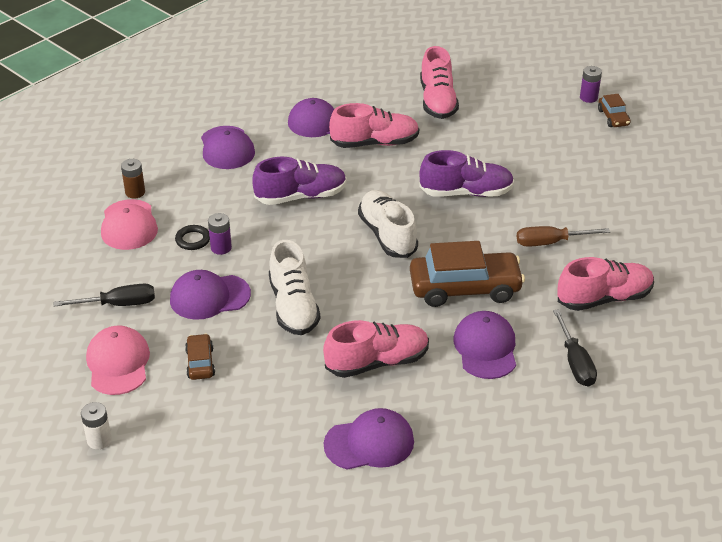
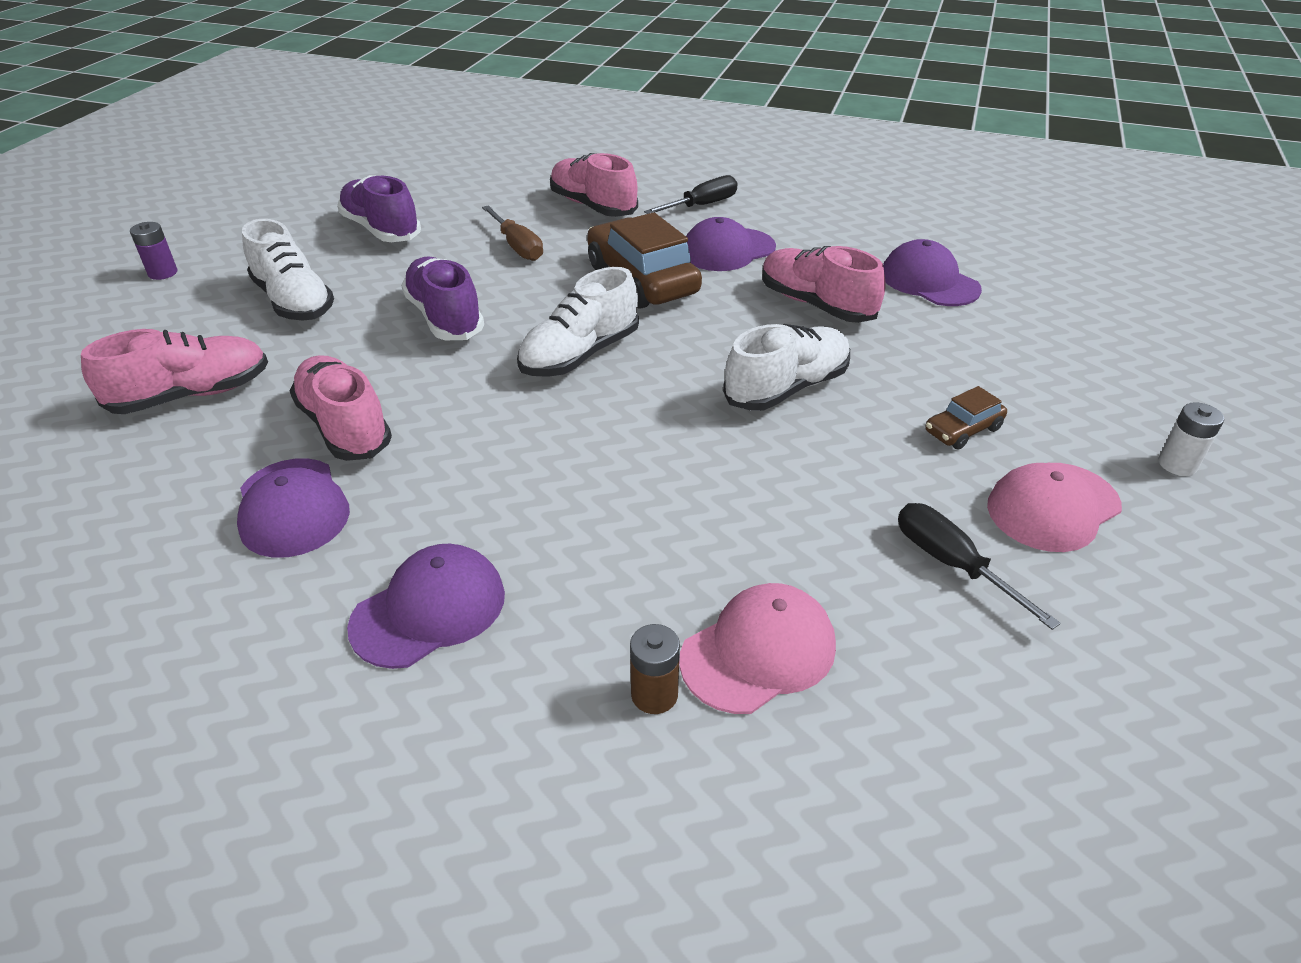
camera: 115 degrees left, 0 degrees up
(193, 240) = (732, 542): black ring -> none
(209, 297) = (840, 470): purple cap -> none
(221, 248) = (725, 501): purple battery -> none
(301, 196) = (536, 460): purple shoe -> purple shoe (381, 230)
(522, 140) = (294, 301): none -> white shoe
(613, 117) = (216, 249): brown car -> none

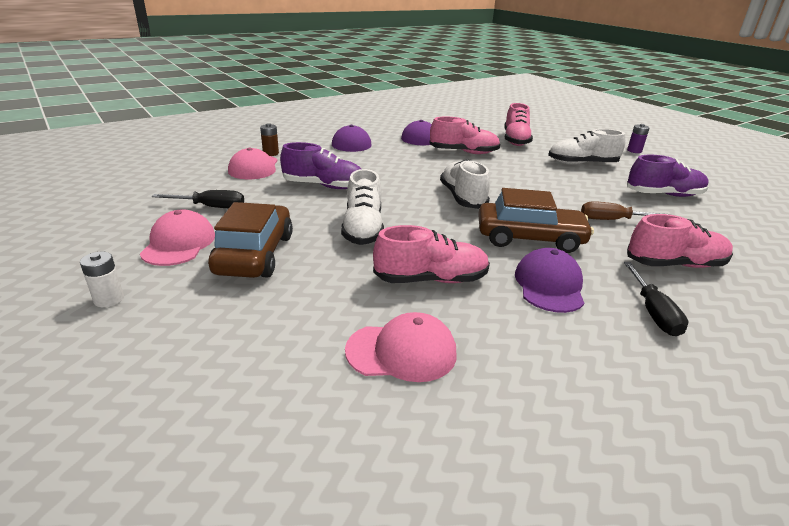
camera: 125 degrees right, 10 degrees down
(445, 317) = (534, 183): purple shoe -> purple shoe (324, 186)
(929, 281) = (401, 352): purple cap -> pink cap
(963, 430) = (254, 254): brown car -> brown car, size x2.07

